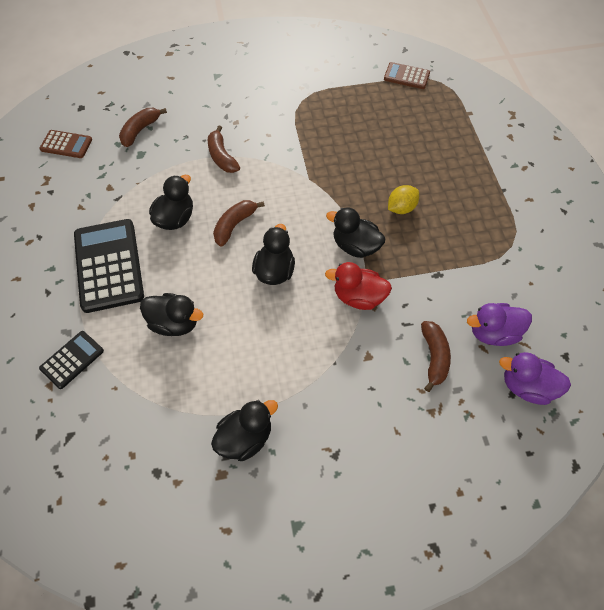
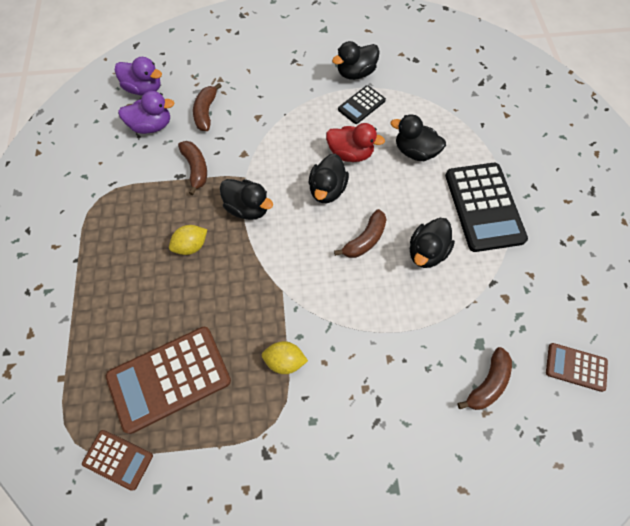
camera: 175 degrees left, 5 degrees up
(72, 360) = (494, 130): black calculator -> black calculator (361, 105)
(221, 157) = (381, 331): brown banana -> brown banana (196, 169)
(299, 133) = (285, 361): none -> yellow lemon
(358, 297) = (255, 161): red duck -> red duck (350, 154)
(387, 118) = (169, 378): none -> brown calculator

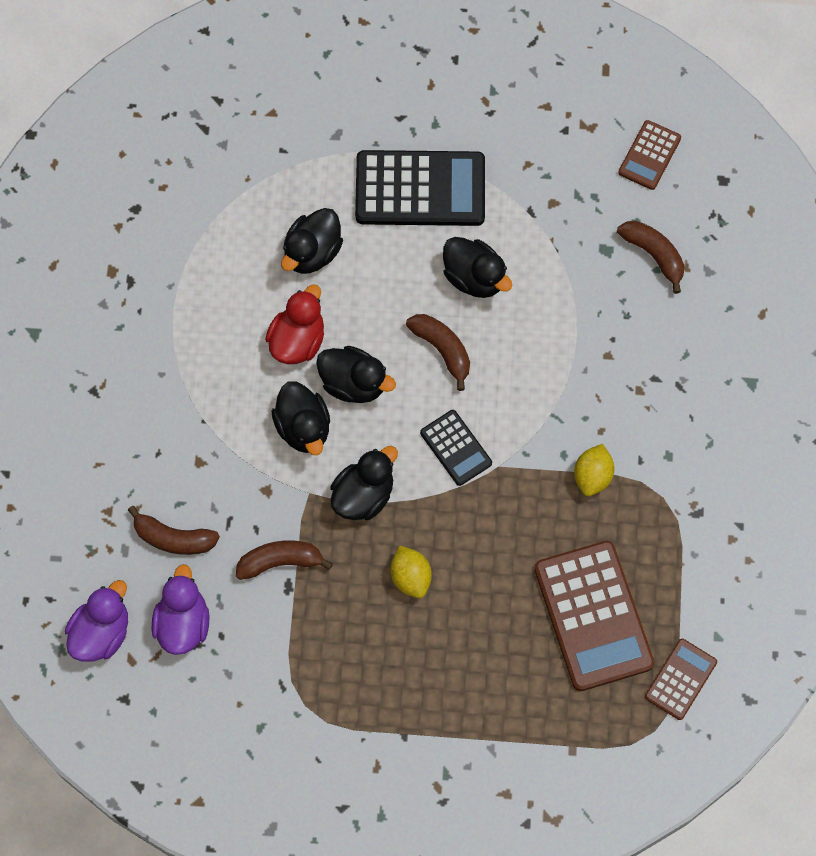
camera: 80 degrees left, 5 degrees up
(355, 73) = (143, 302): black duck -> black duck (303, 428)
(361, 105) = (210, 307): black calculator -> black calculator (455, 448)

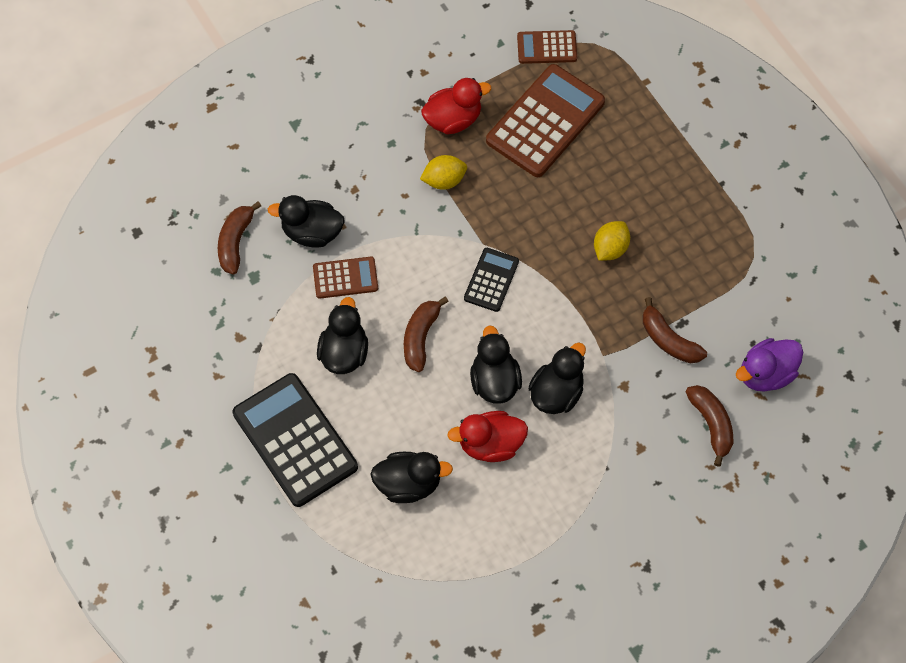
camera: 125 degrees left, 5 degrees down
(101, 633) = (818, 424): purple duck -> none
(363, 495) = (575, 318): black duck -> black duck (312, 232)
(649, 155) = (149, 294): brown calculator -> brown calculator (345, 278)
(656, 530) = (453, 119): none -> red duck

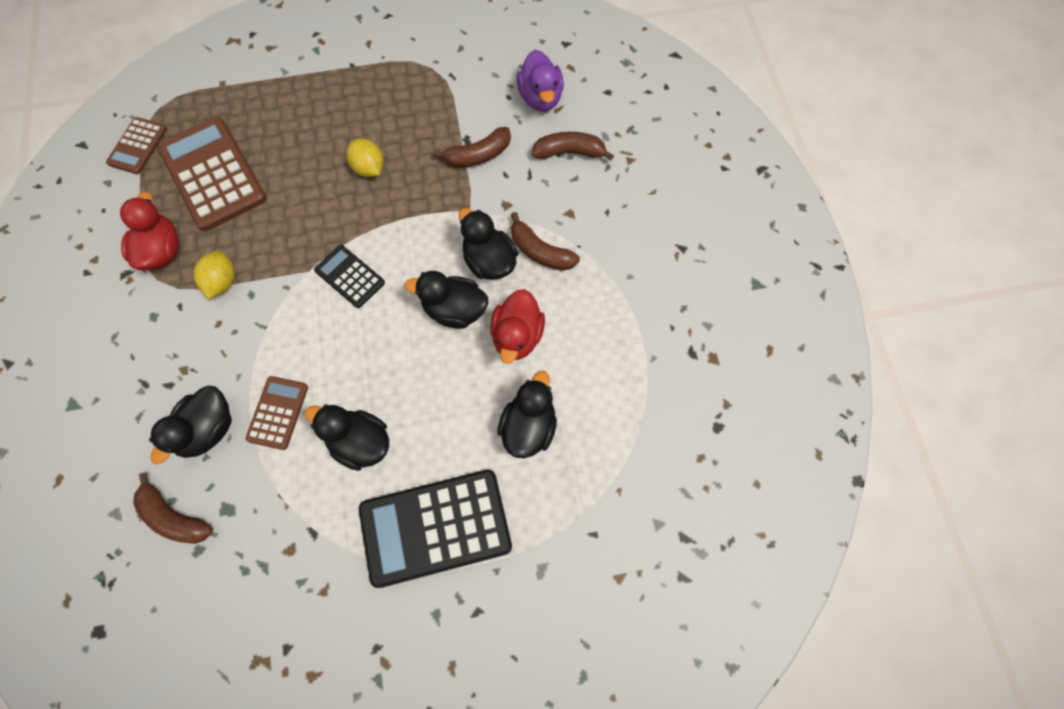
camera: 70 degrees left, 5 degrees up
(420, 337) = (378, 361): brown banana -> brown banana (540, 251)

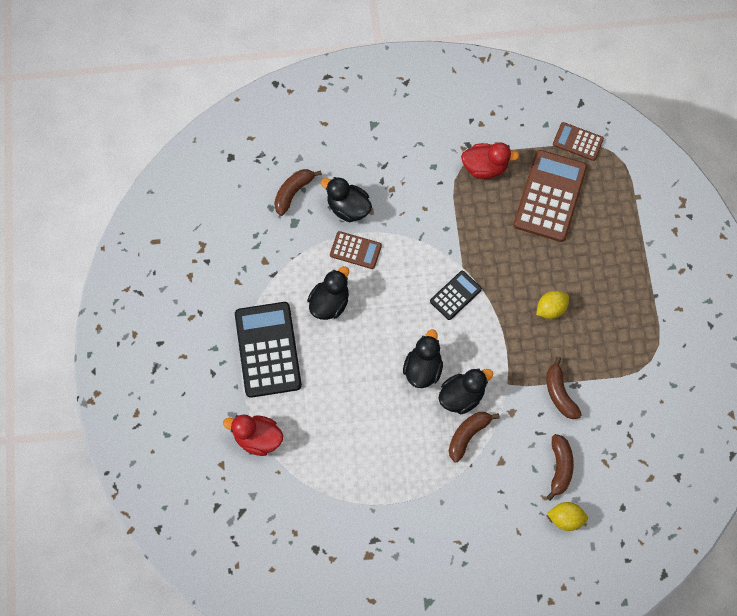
camera: 95 degrees right, 0 degrees up
(213, 174) = (550, 196): brown calculator -> brown calculator turned 45 degrees counterclockwise
(222, 282) = (457, 209): yellow lemon -> yellow lemon (565, 518)
(517, 336) = (398, 412): red duck -> red duck (257, 438)
(528, 426) = (329, 415): black duck -> none
(540, 98) = (617, 449): purple duck -> none

